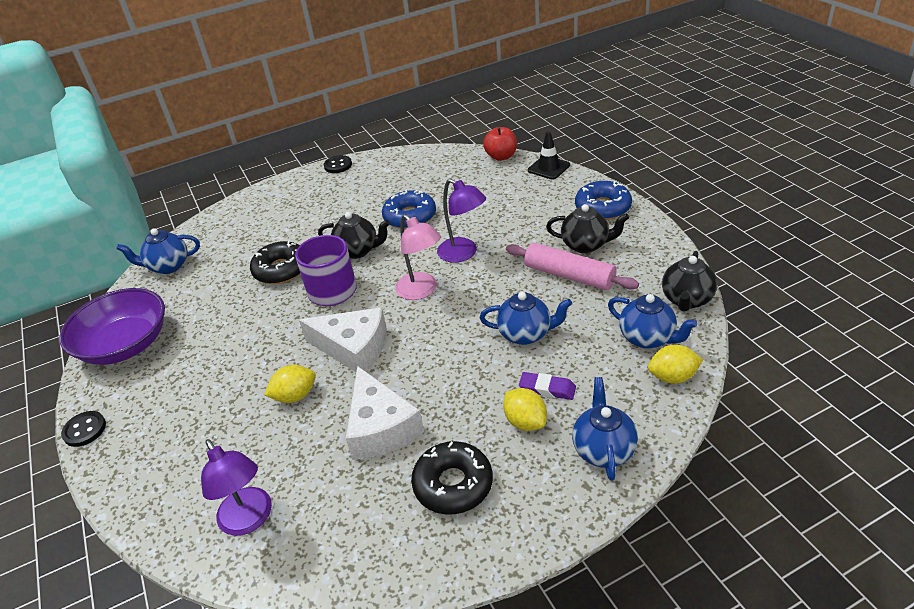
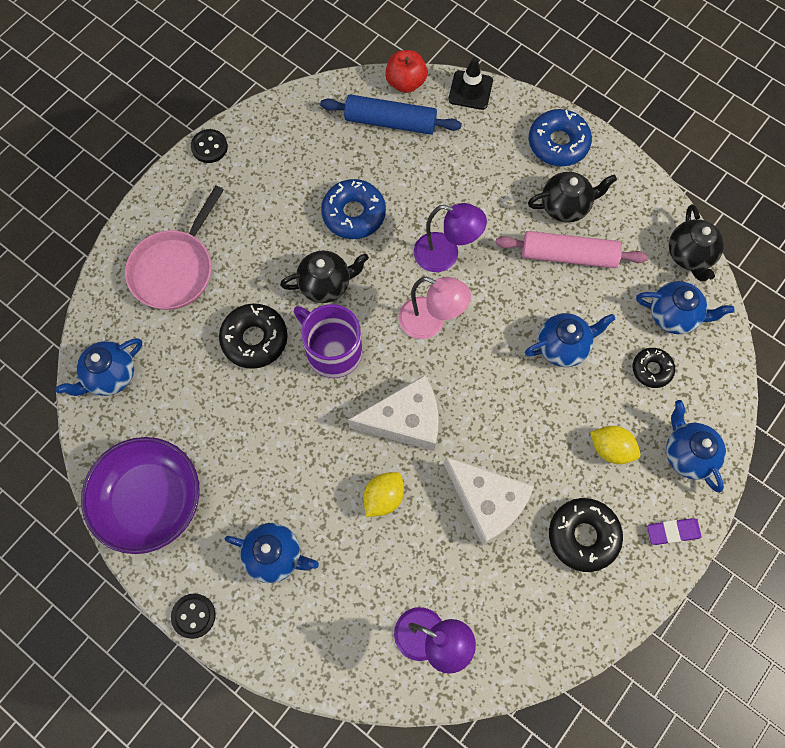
camera: 30 degrees left, 30 degrees up
(178, 409) = (275, 556): none -> blue teapot
(262, 220) = (175, 269): none -> pink pan
(475, 174) = (390, 122): none -> blue rolling pin
(547, 389) = (613, 406): purple eraser -> purple eraser (672, 532)
(602, 372) = (652, 369): none -> black donut
(673, 377) = (712, 355): yellow lemon -> none

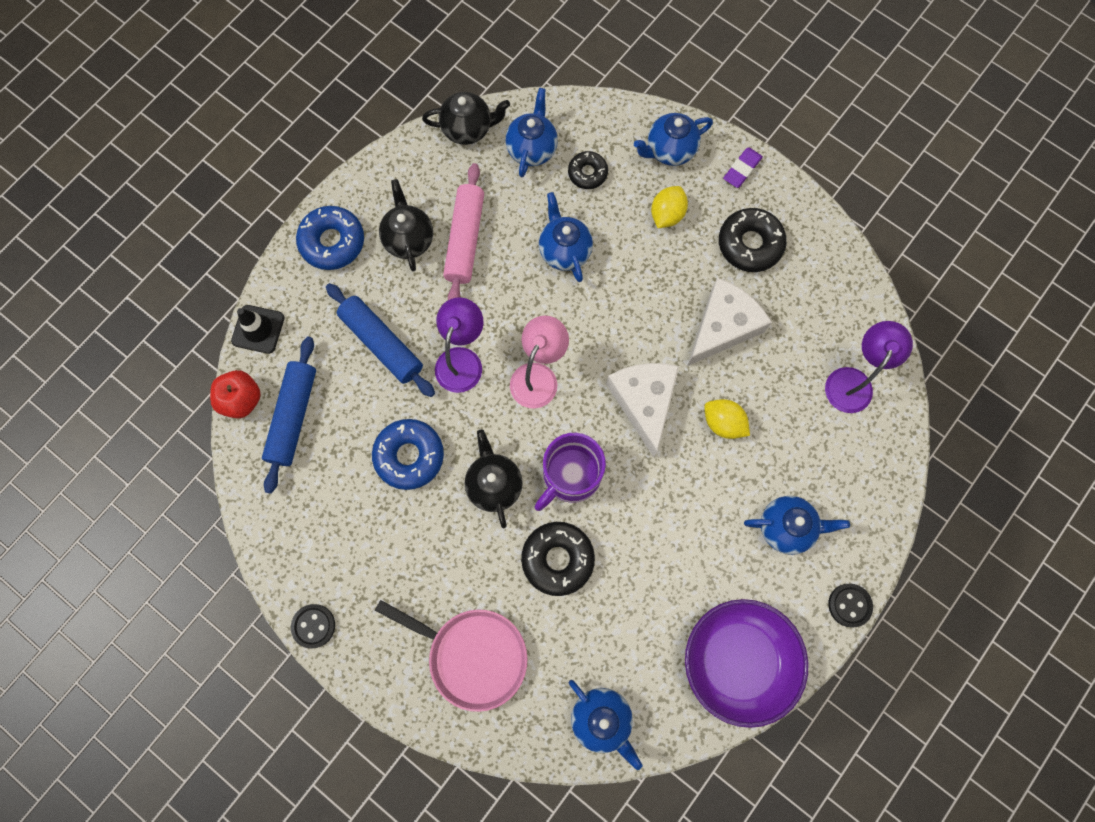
camera: 90 degrees left, 5 degrees up
(275, 556) = (786, 527): blue teapot -> blue teapot turned 75 degrees clockwise
(460, 188) = (382, 343): none -> blue rolling pin
(672, 532) = (742, 169): purple eraser -> purple eraser turned 45 degrees clockwise

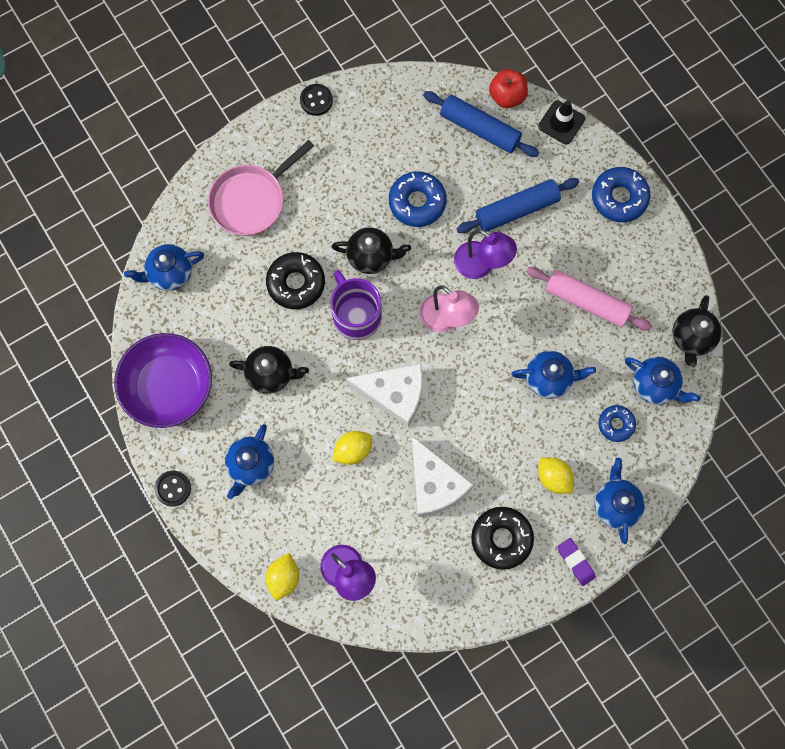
camera: 110 degrees right, 0 degrees up
(409, 239) = (602, 257): black teapot -> black teapot (271, 374)
(587, 173) = (616, 424): black donut -> blue donut
(887, 445) = (284, 577): none -> yellow lemon

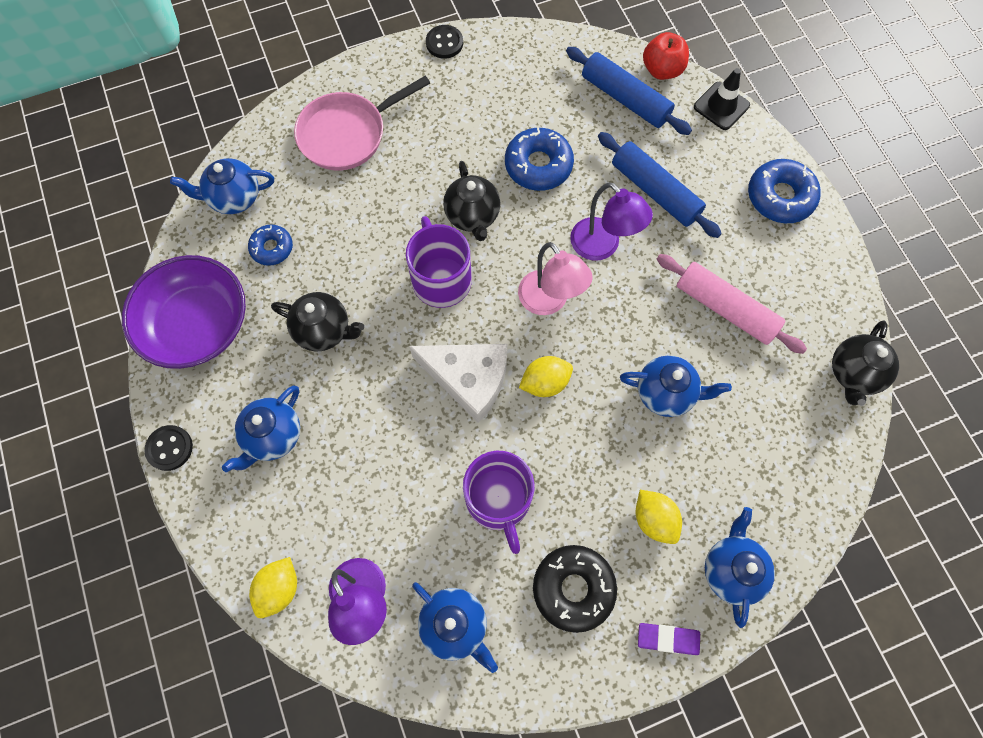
camera: 10 degrees right, 5 degrees down
(296, 283) = (377, 232): black donut -> none
(353, 450) = (403, 439): yellow lemon -> yellow lemon (545, 382)
(371, 256) = (472, 216): black teapot -> black teapot turned 60 degrees clockwise
(434, 484) = (499, 500): white cheese -> purple mug
(516, 210) = (655, 191): blue rolling pin -> blue rolling pin turned 60 degrees clockwise
(575, 562) = (668, 639): purple eraser -> purple eraser turned 60 degrees counterclockwise
(616, 424) = (744, 465): blue donut -> blue donut (272, 248)
(655, 385) = (800, 424): blue teapot -> blue teapot (455, 625)

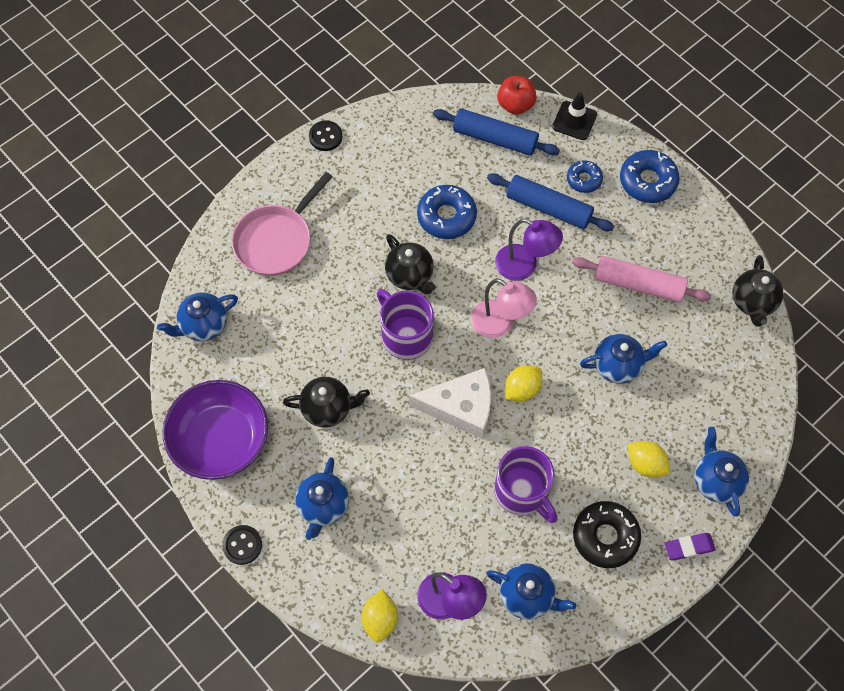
camera: 20 degrees left, 5 degrees down
(272, 248) = (254, 356): blue donut -> blue donut (584, 179)

